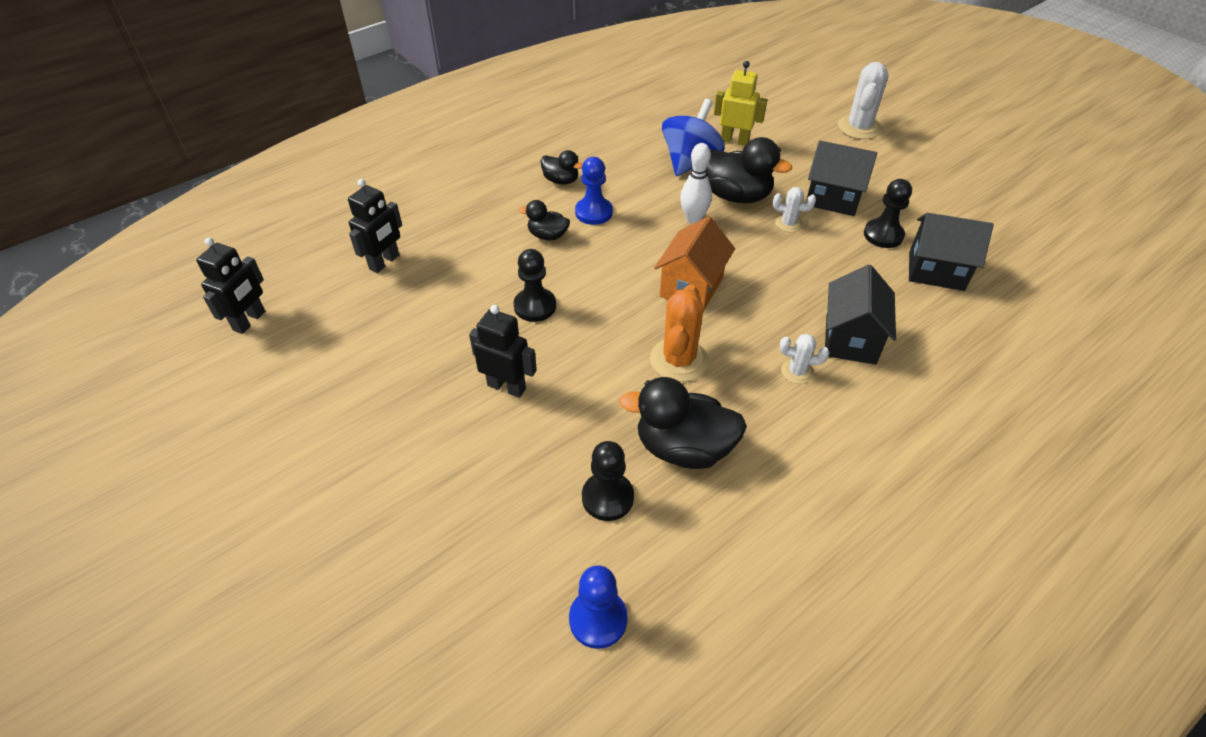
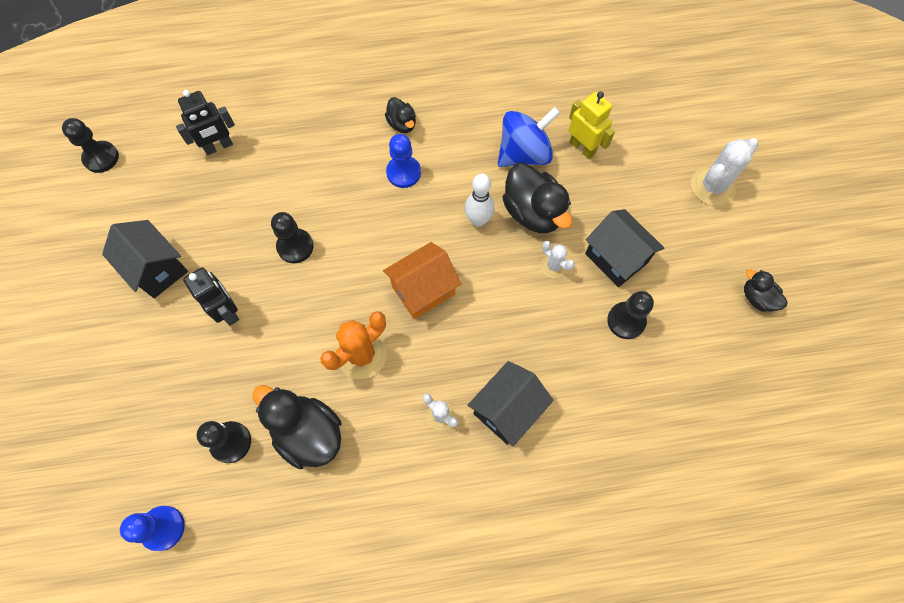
camera: 30 degrees right, 20 degrees up
(250, 321) = (101, 158): black robot -> black pawn
(547, 235) = (351, 179): black duck -> black duck (757, 298)
(936, 271) = (639, 383): black house -> black house (157, 269)

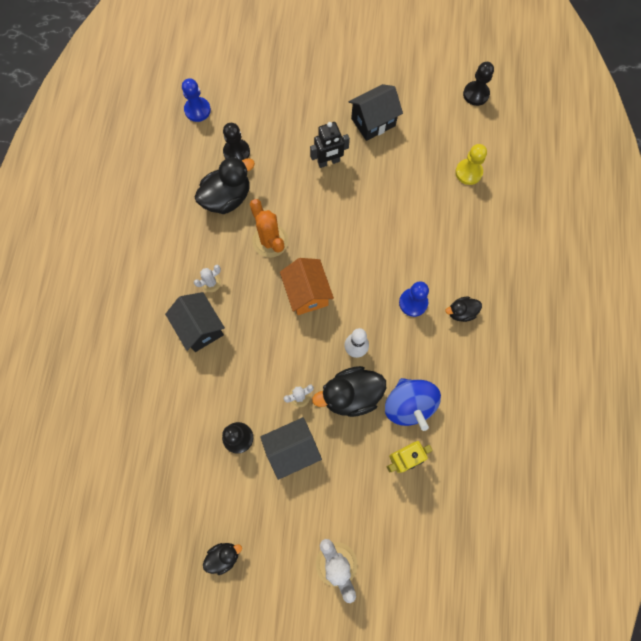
camera: 105 degrees right, 5 degrees up
(219, 147) = (468, 172): black robot -> yellow pawn
(295, 246) = (367, 212): black pawn -> none

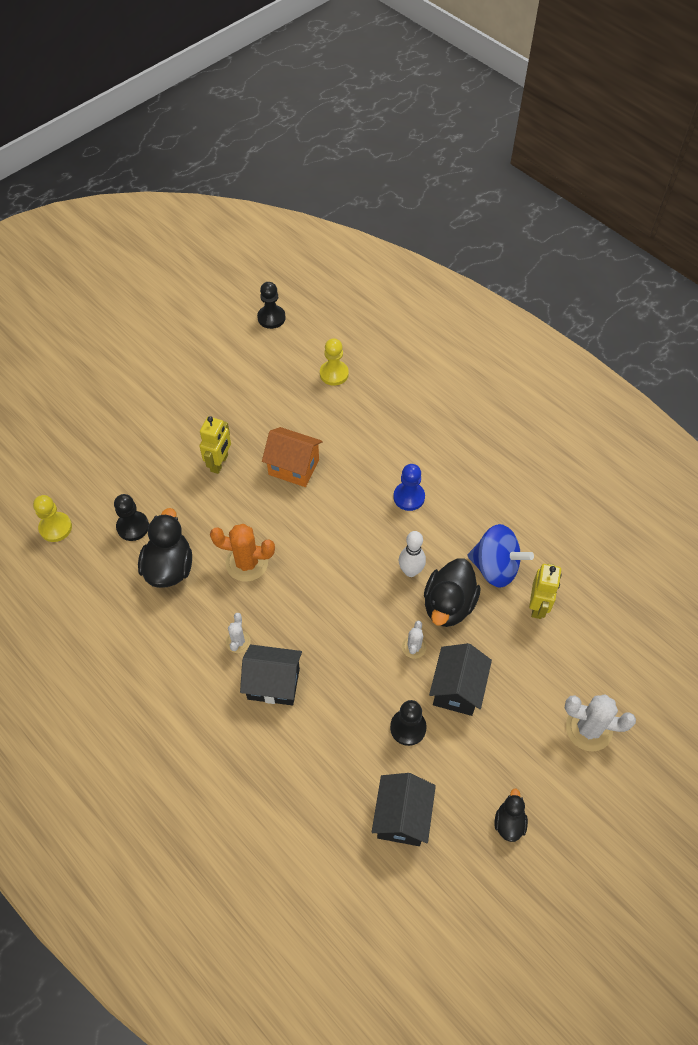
camera: 50 degrees left, 15 degrees down
(197, 110) = (55, 528): blue pawn -> yellow pawn
(307, 293) = (324, 570): orange house -> orange house (293, 467)
(328, 162) = (219, 463): black robot -> yellow robot
(373, 122) = (218, 404): black house -> black house (402, 817)
(461, 312) = (449, 470): black duck -> none

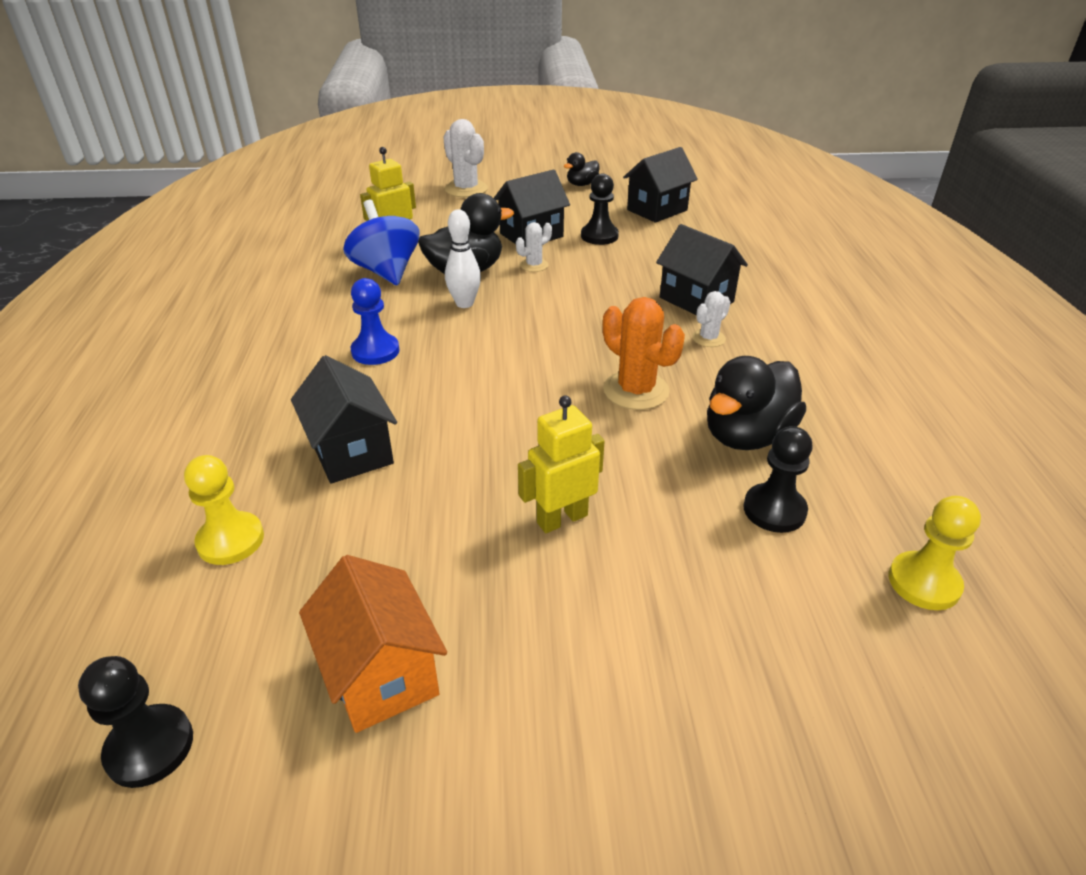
camera: 140 degrees left, 20 degrees down
(293, 467) = (462, 451): orange house -> orange house (381, 674)
(340, 435) = (351, 452): none -> black house

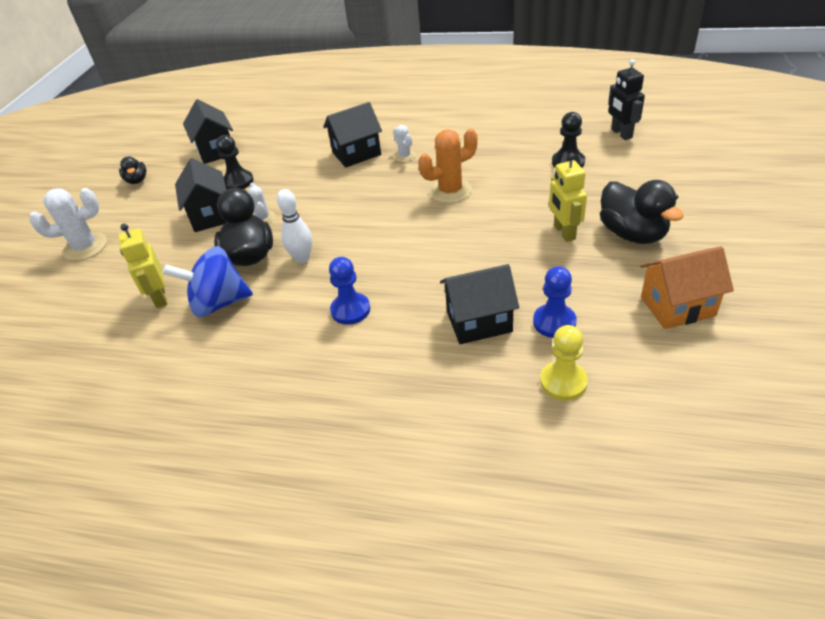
camera: 70 degrees left, 5 degrees up
(150, 747) = (733, 402): black pawn -> none
(348, 523) = (554, 322): none -> blue pawn
(747, 436) = (506, 160): black duck -> black duck (632, 234)
(924, 583) = (621, 134): yellow pawn -> black robot

